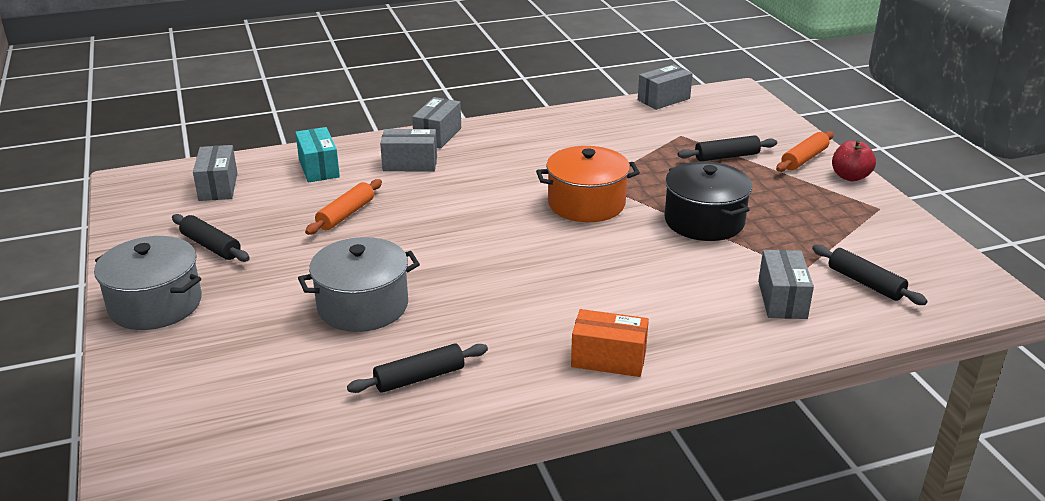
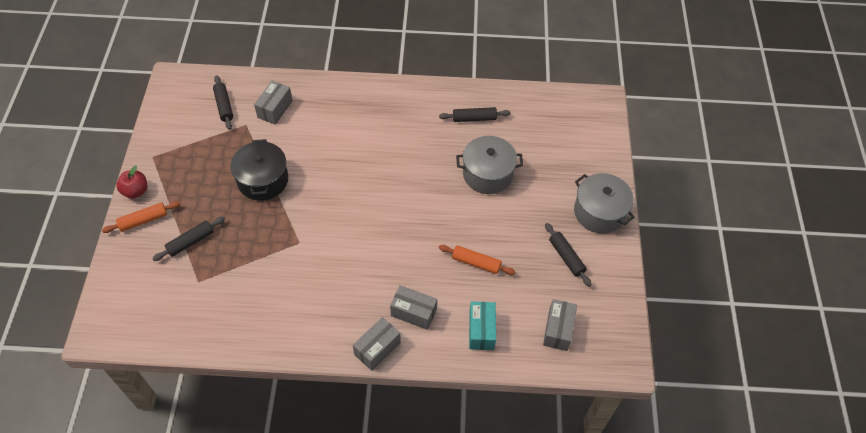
camera: 160 degrees left, 25 degrees up
(346, 214) = (476, 263): orange rolling pin -> orange rolling pin turned 60 degrees clockwise
(586, 204) = (320, 221): orange pot -> none
(608, 359) = (384, 101): orange box -> none
(663, 99) = (166, 343): grey box -> none
(726, 156) = (190, 242): black rolling pin -> black rolling pin turned 45 degrees counterclockwise

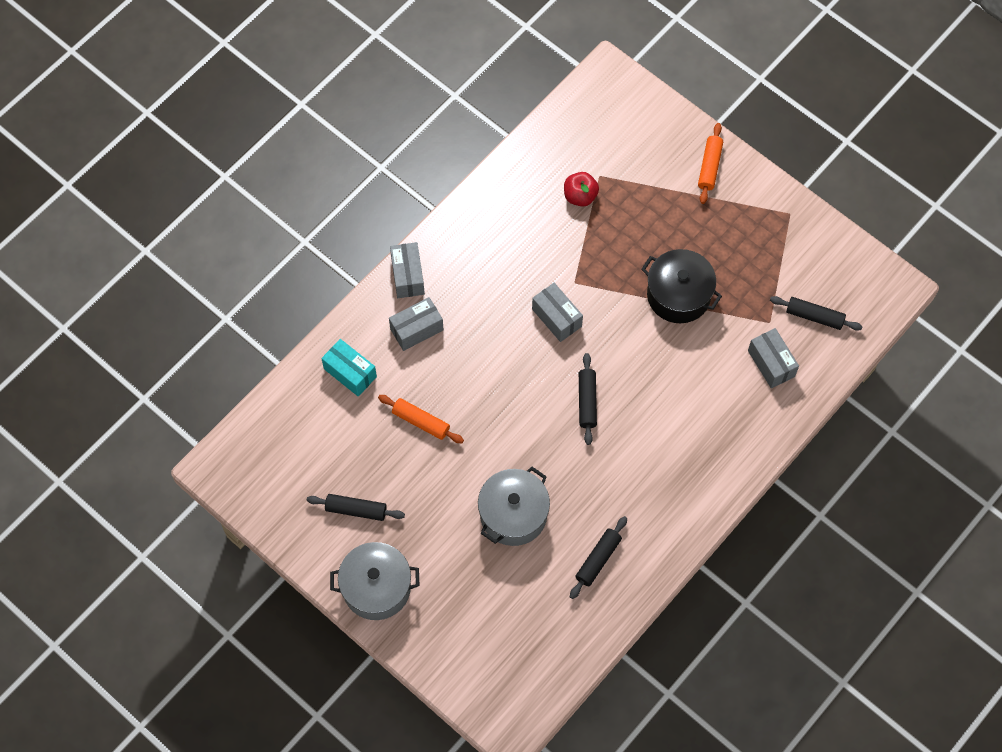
camera: 130 degrees right, 10 degrees up
(136, 191) = (753, 177): red apple -> red apple (580, 196)
(190, 242) = (651, 192): black rolling pin -> black rolling pin (587, 401)
(476, 263) = (421, 422): orange rolling pin -> orange rolling pin turned 60 degrees clockwise
(558, 330) = (293, 438): grey box -> grey box (556, 318)

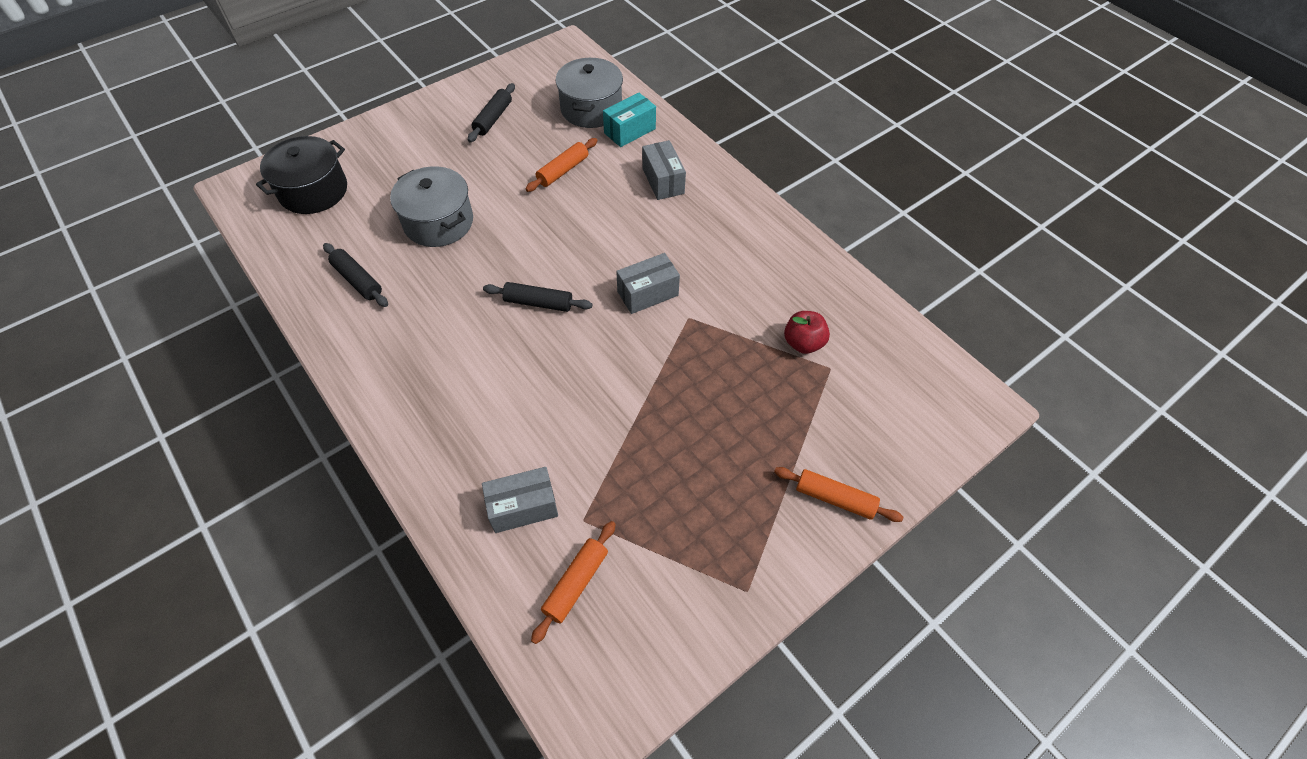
camera: 100 degrees right, 10 degrees down
(376, 587) = (415, 122): grey pot -> grey pot (591, 109)
(407, 276) = (724, 182): grey box -> none
(678, 295) = (648, 420): black pot -> black pot (313, 191)
(814, 316) = (576, 583): black rolling pin -> orange rolling pin

